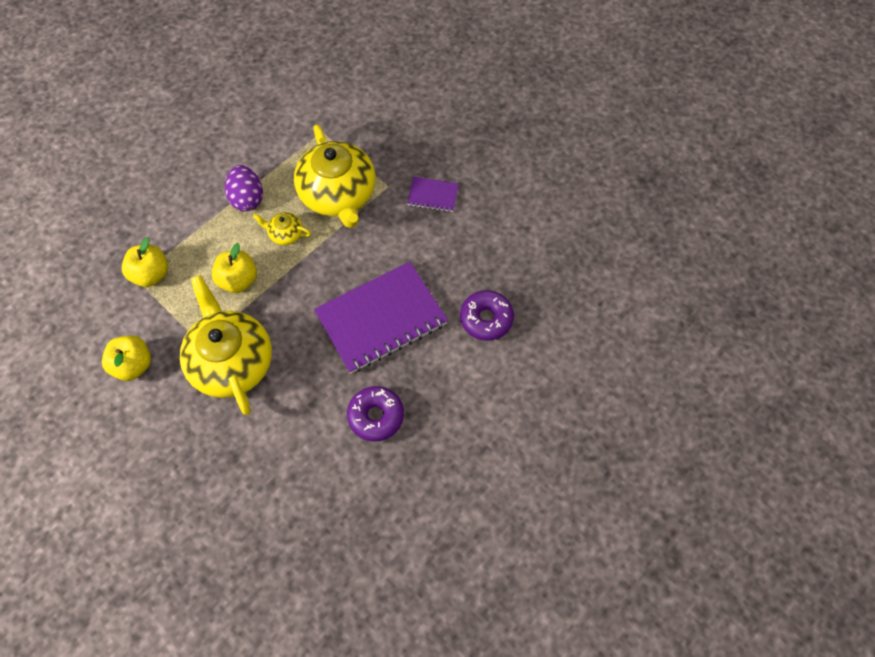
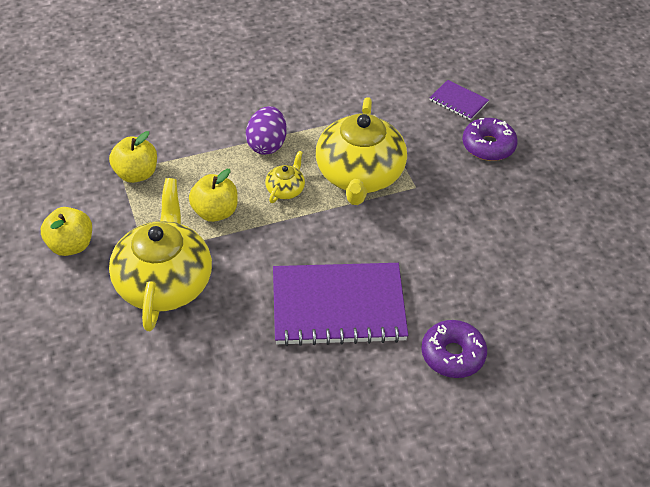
camera: 25 degrees right, 15 degrees down
(285, 234) = (285, 189): yellow teapot -> yellow teapot turned 75 degrees clockwise
(376, 416) = (279, 398): purple donut -> purple donut (488, 146)
(433, 195) = (458, 213): purple notebook -> purple notebook (458, 101)

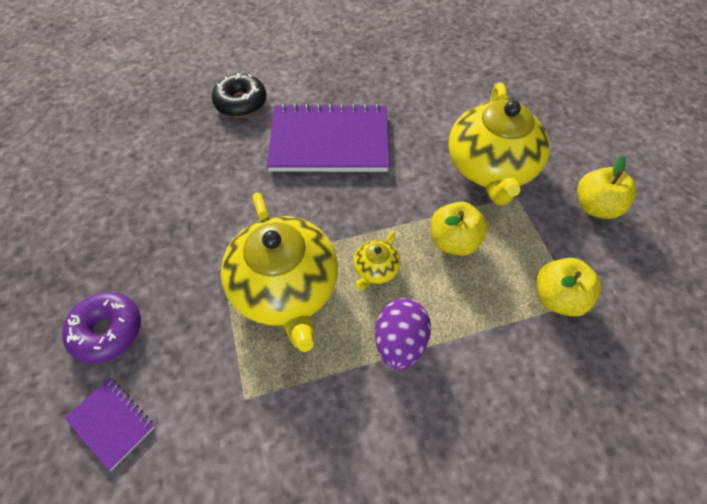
camera: 175 degrees left, 10 degrees up
(359, 175) = (285, 287): yellow teapot -> yellow teapot turned 150 degrees clockwise
(452, 355) = (241, 102): purple donut -> black donut

